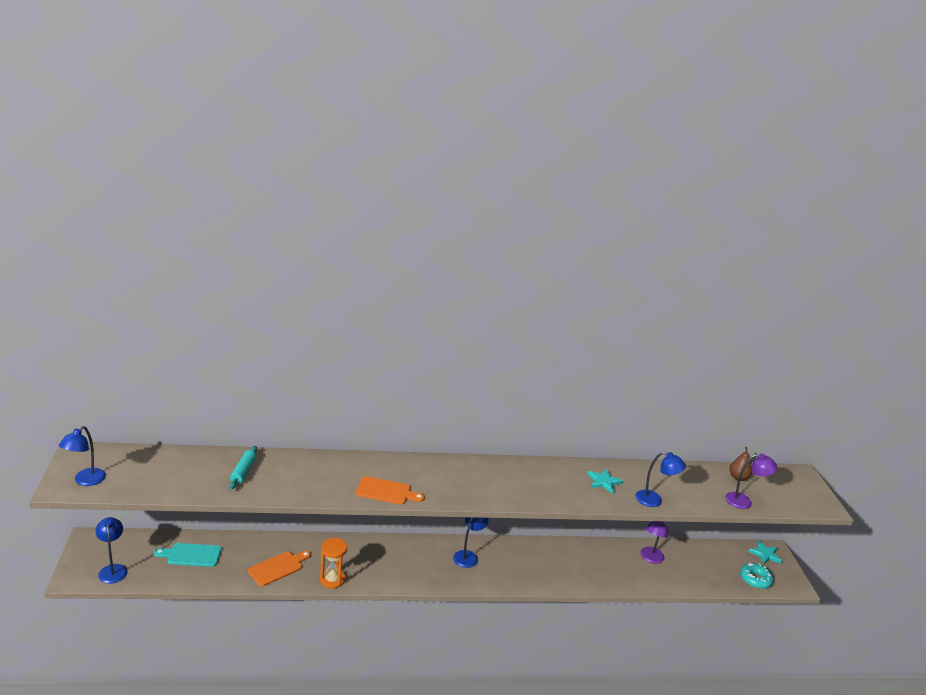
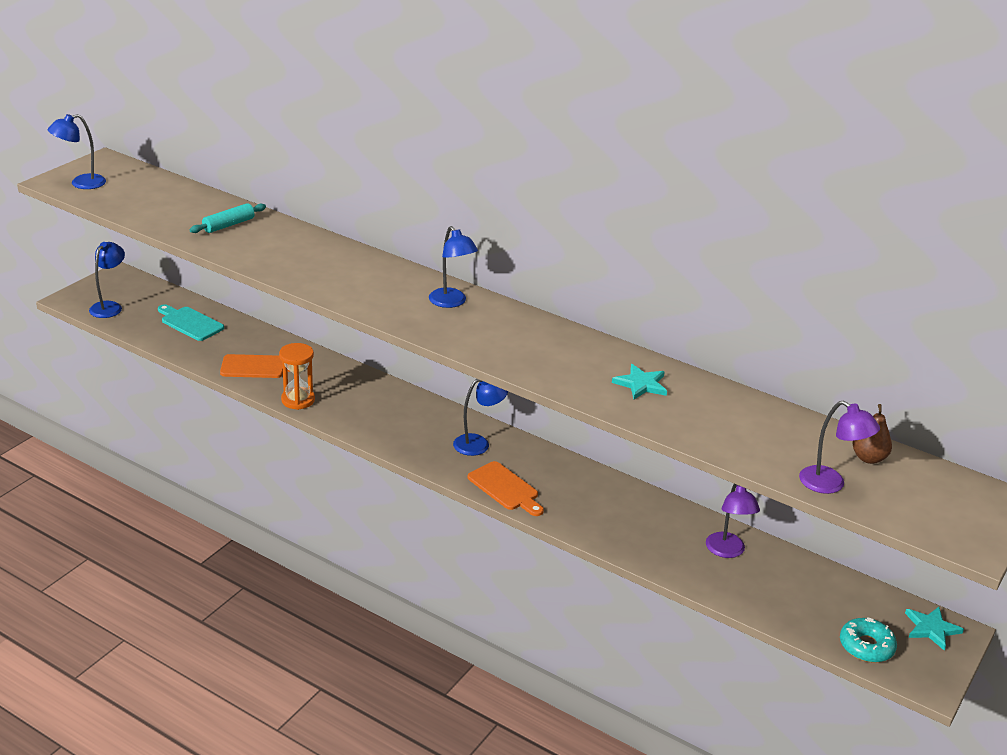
camera: 40 degrees right, 5 degrees up
(386, 491) = (349, 293): orange cutting board -> orange cutting board (505, 488)
(650, 558) = (727, 551): purple lamp -> purple lamp turned 75 degrees counterclockwise
(654, 500) = (684, 429): blue lamp -> blue lamp (451, 302)

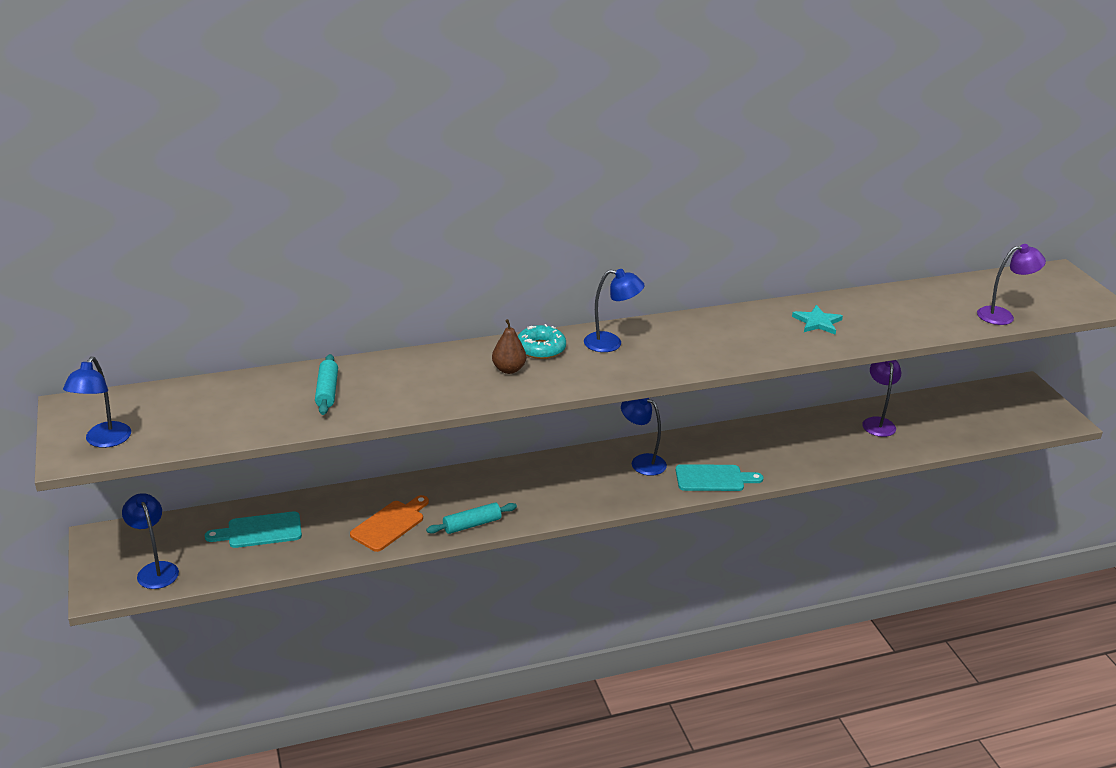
camera: 50 degrees left, 0 degrees up
(298, 400) = (472, 524): orange hourglass -> turquoise rolling pin
(478, 443) = (641, 462): blue lamp -> blue lamp turned 75 degrees counterclockwise
(505, 488) = (713, 478): orange cutting board -> turquoise cutting board
(727, 551) = (877, 423): purple lamp -> purple lamp turned 120 degrees counterclockwise
(866, 646) = (1016, 423): turquoise donut -> turquoise donut (541, 349)
(868, 458) = (983, 289): brown pear -> brown pear (508, 369)
(931, 628) = (1017, 392): turquoise star -> none

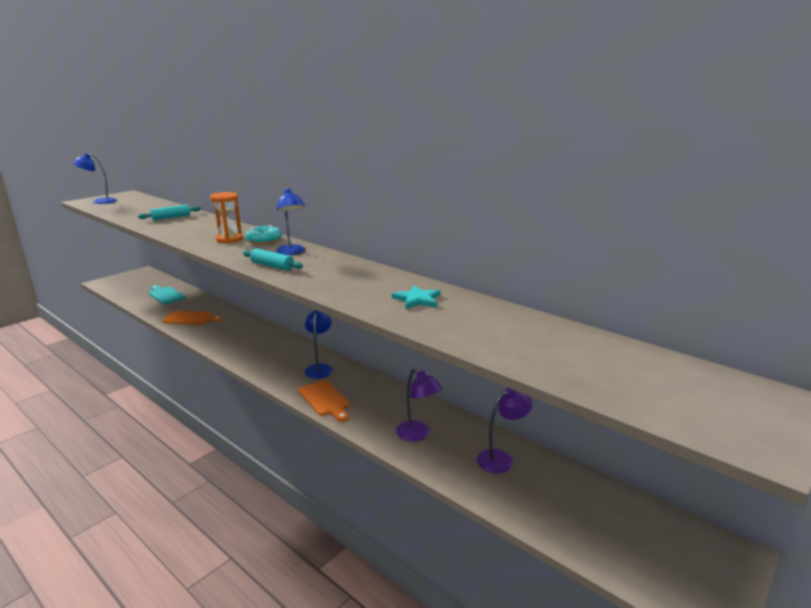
camera: 60 degrees right, 10 degrees down
(155, 570) = (122, 286): blue lamp -> none
(472, 524) = (204, 337): turquoise rolling pin -> turquoise rolling pin (272, 266)
(508, 369) = (229, 239): brown pear -> orange hourglass
(713, 478) = (325, 400): turquoise cutting board -> orange cutting board
(1002, 316) = (584, 379): purple lamp -> purple lamp (418, 435)

